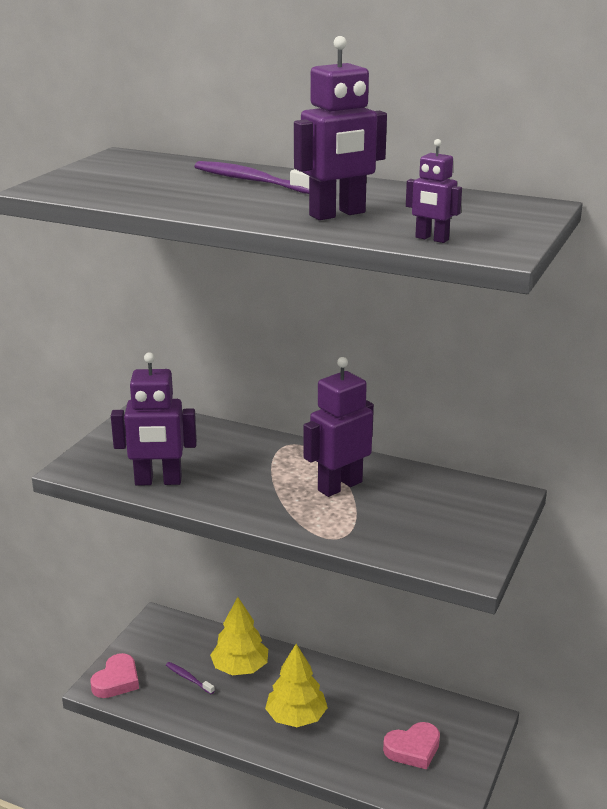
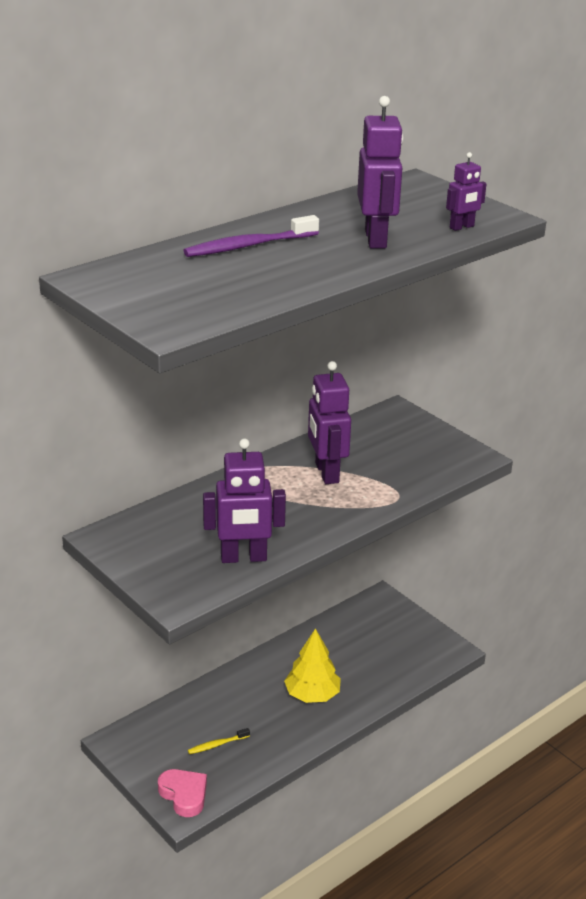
camera: 65 degrees left, 5 degrees up
(158, 481) = (243, 558): purple robot -> purple robot turned 60 degrees clockwise
(188, 678) = (217, 745): purple toothbrush -> yellow toothbrush
(240, 668) = (227, 707): yellow tree -> none
(413, 749) = (387, 645): pink heart -> none

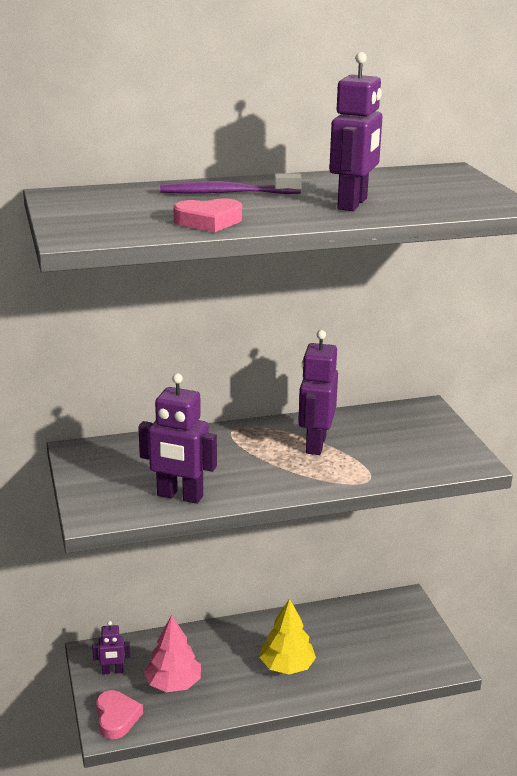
camera: 25 degrees right, 5 degrees down
(217, 745) = (173, 683): yellow toothbrush -> pink tree
(272, 285) = (208, 221): none -> pink heart
(462, 227) = (452, 206): purple robot -> purple robot (112, 671)

